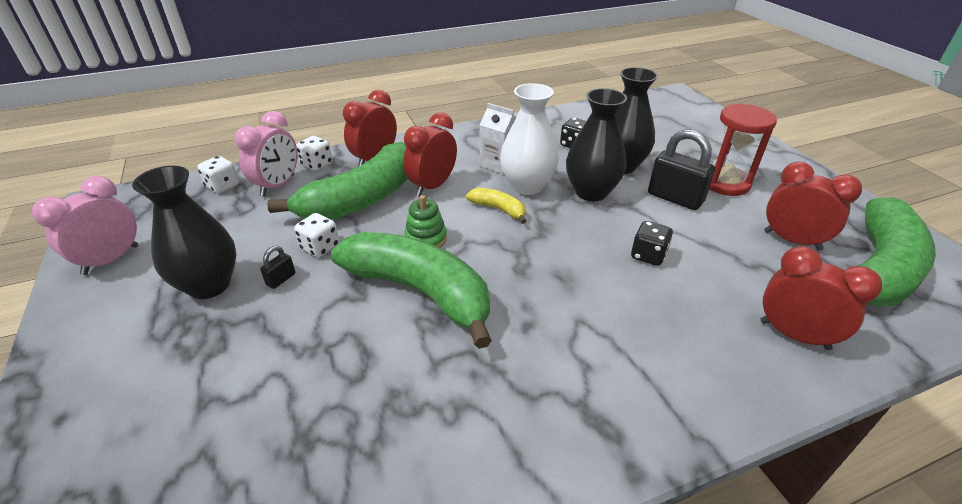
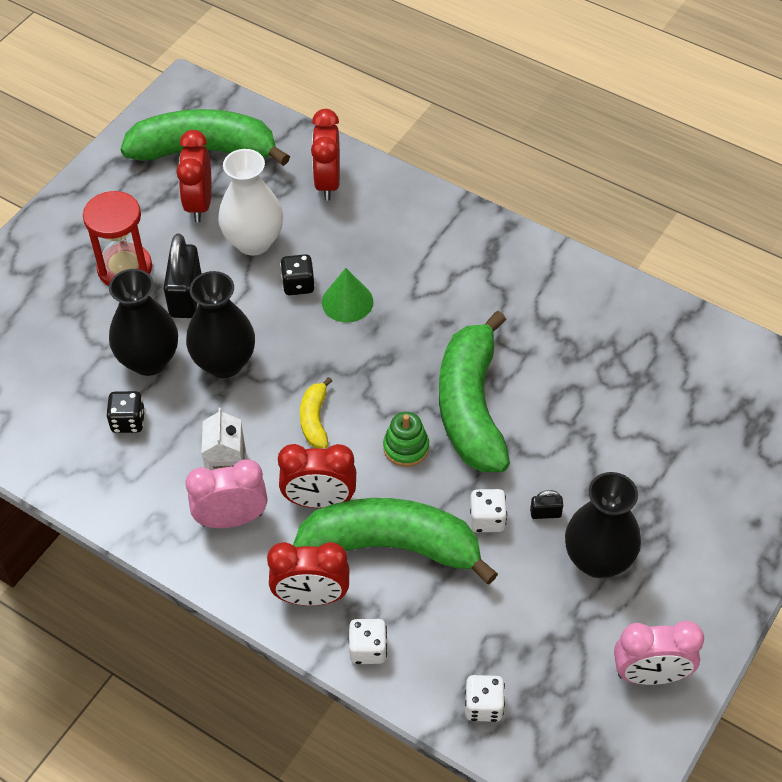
camera: 125 degrees left, 15 degrees up
(278, 185) = (437, 649): pink clock -> pink clock (231, 519)
(527, 186) = (253, 419): white vase -> white vase (253, 242)
(606, 274) = (347, 301): none -> green cone

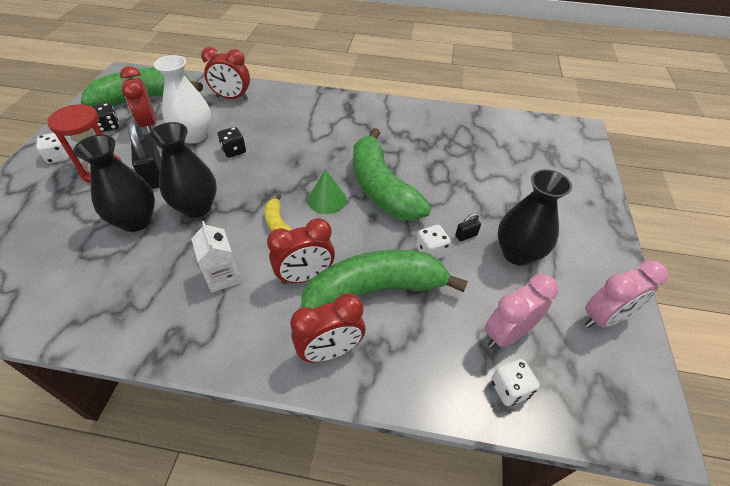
camera: 25 degrees left, 5 degrees down
(128, 421) = (129, 266): black dice -> black dice (109, 126)
(231, 519) = (240, 312): pink clock -> pink clock (507, 334)
(327, 182) = (232, 98): red clock -> red clock turned 60 degrees counterclockwise
(347, 301) = (271, 152): green cone -> green cone (327, 199)
(368, 649) = (396, 377): white dice -> white dice (59, 157)
(406, 447) = (351, 223): green stacking toy -> none

